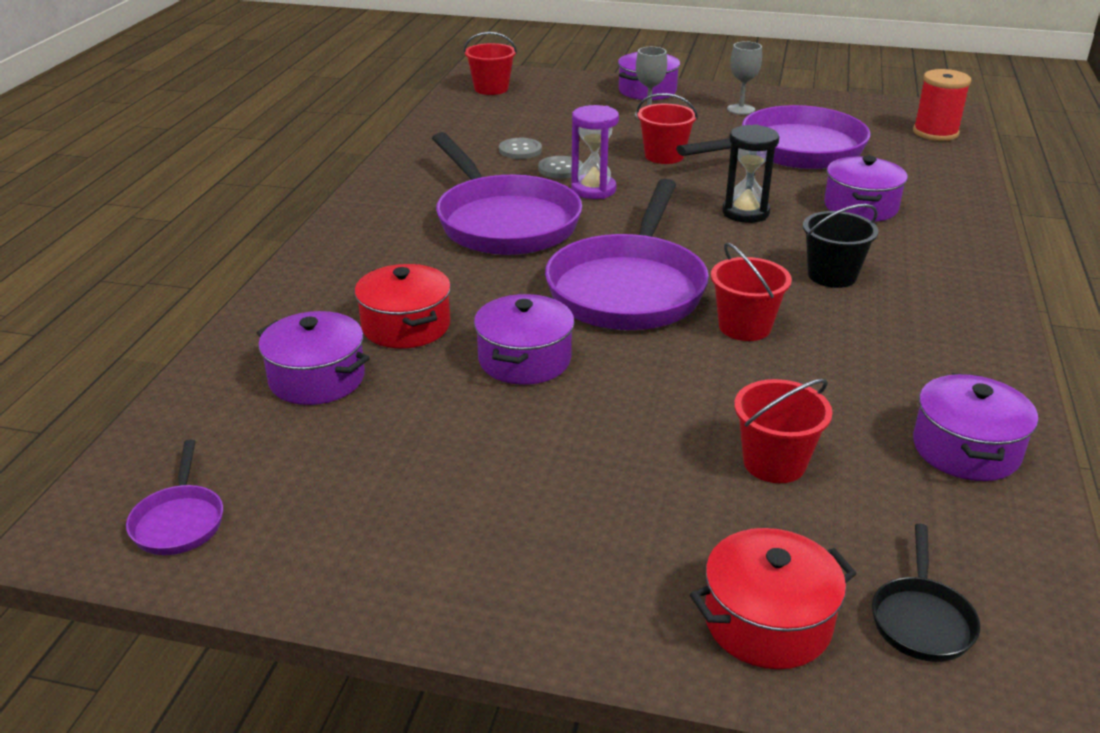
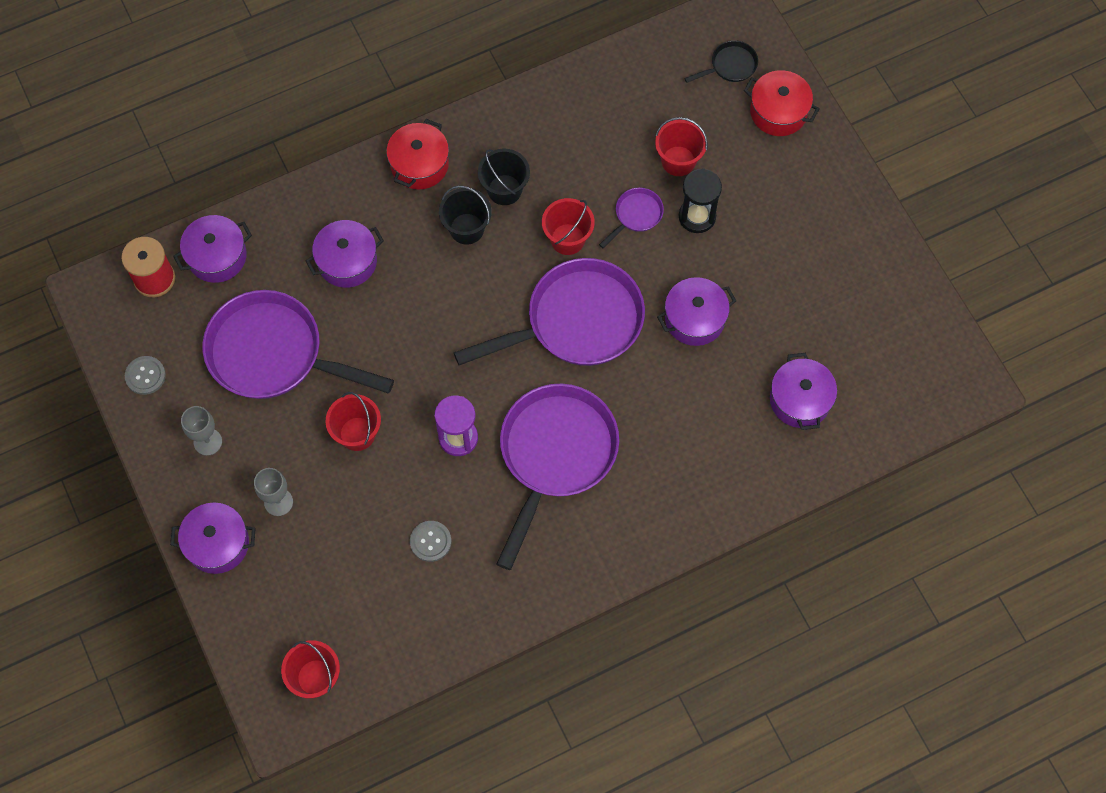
camera: 130 degrees left, 35 degrees up
(179, 521) = (932, 355): purple pan -> purple pan (636, 215)
(406, 326) = (718, 402): red pot -> red pot (419, 164)
(560, 169) = (441, 486): grey button -> grey button (145, 376)
(745, 213) = (415, 322): black hourglass -> black hourglass (697, 216)
(864, 316) = (504, 190): none -> black bucket
(966, 449) = (598, 95): purple pot -> purple pot (217, 256)

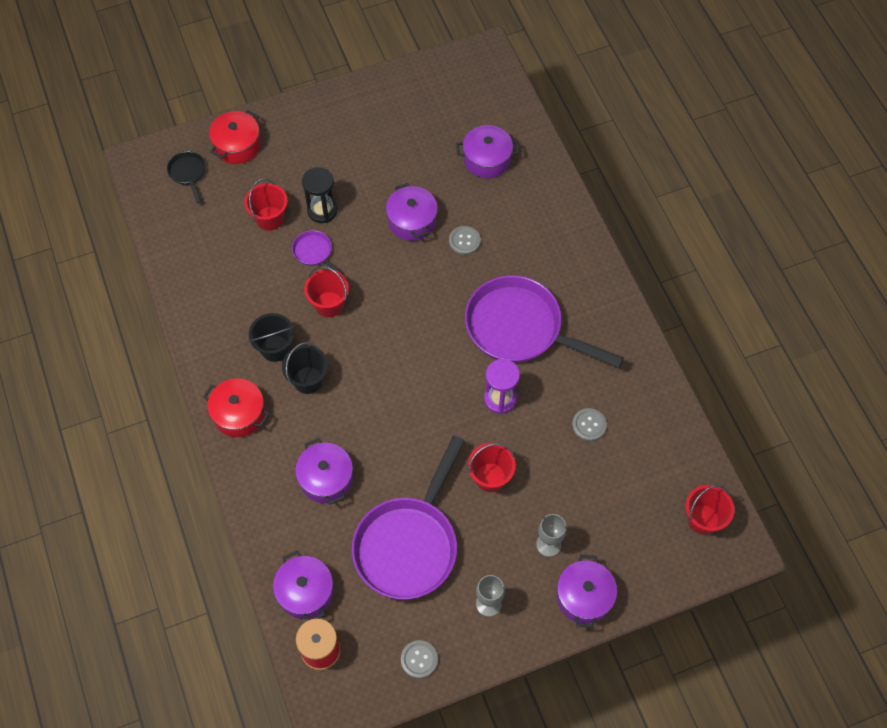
camera: 85 degrees left, 5 degrees down
(577, 322) = (405, 303): purple pan -> none
(673, 382) = (464, 241): none -> grey button

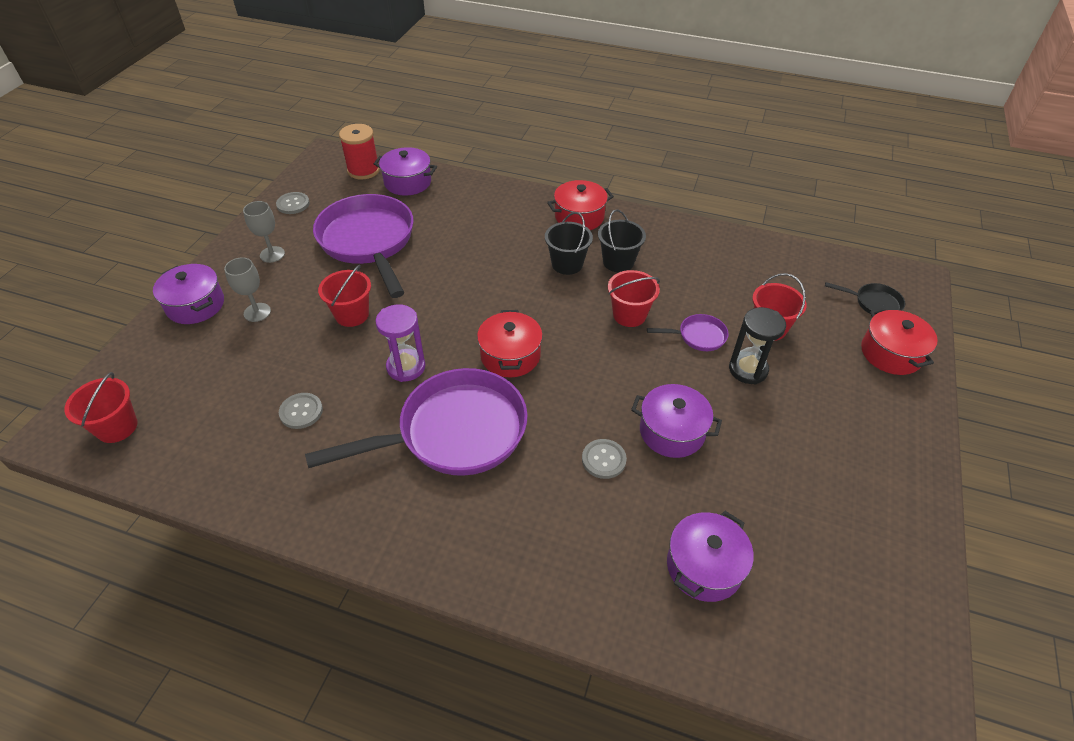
camera: 130 degrees right, 15 degrees down
(326, 478) = (472, 231): purple pot -> none
(433, 346) = (510, 356): none -> red pot

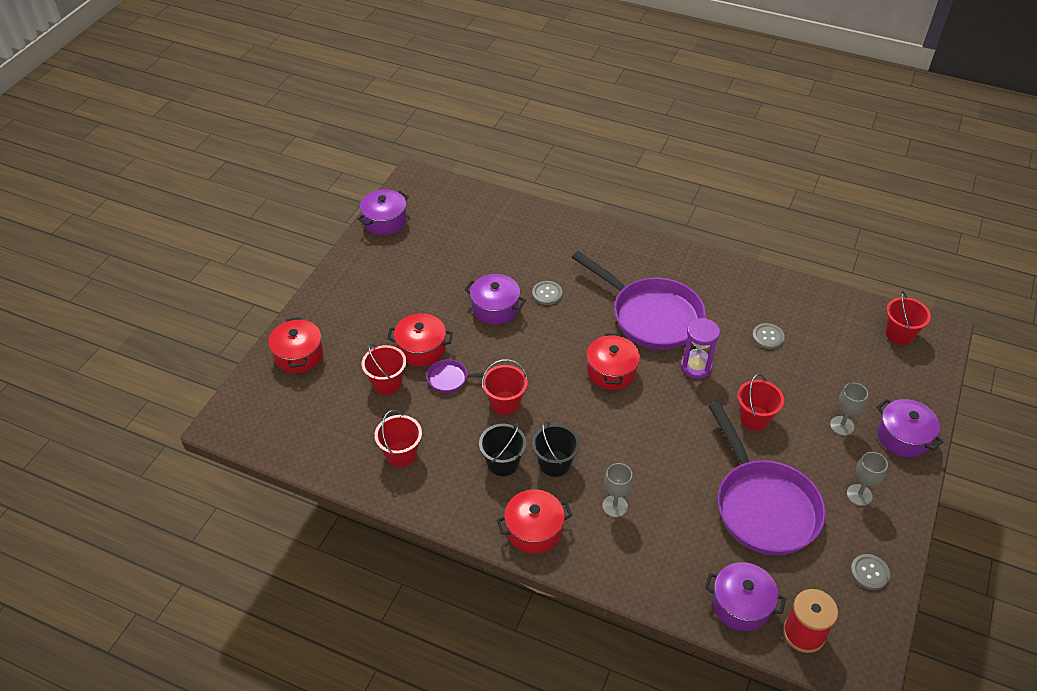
camera: 175 degrees left, 0 degrees up
(454, 432) = (651, 316): purple pan -> purple pan turned 120 degrees counterclockwise
(507, 235) = (615, 506): none -> grey goblet
(704, 566) = (498, 237): purple pot -> purple pot (385, 221)
(721, 264) = (401, 454): none -> red bucket
(748, 369) = (421, 349): black hourglass -> red pot
(874, 303) = (280, 402): black pan -> none

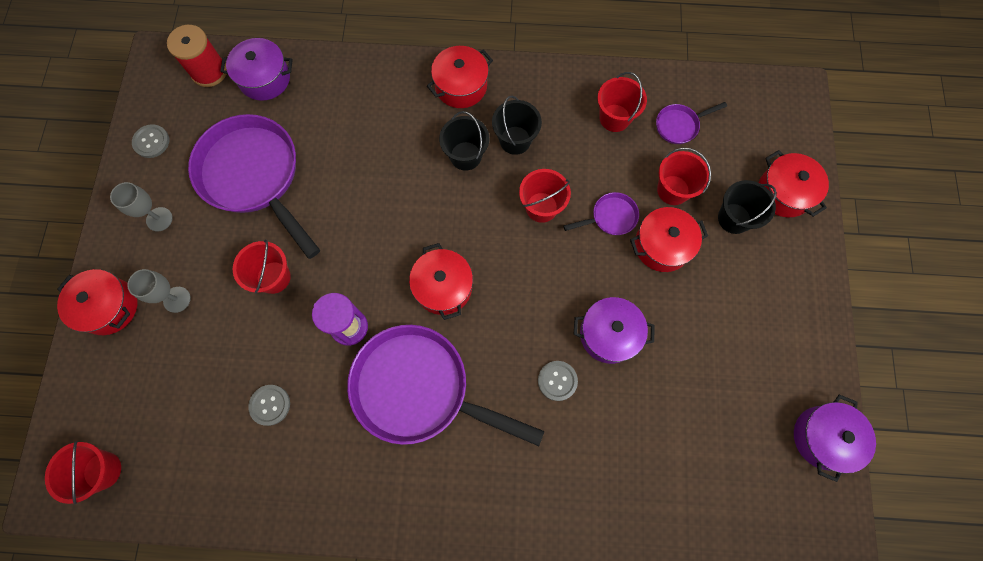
camera: 160 degrees right, 25 degrees up
(347, 430) = (679, 125): none -> purple pan
(352, 350) = (734, 218): none -> black bucket
(615, 506) = (395, 131): grey goblet -> none
(903, 437) = (109, 307): purple pot -> red pot

